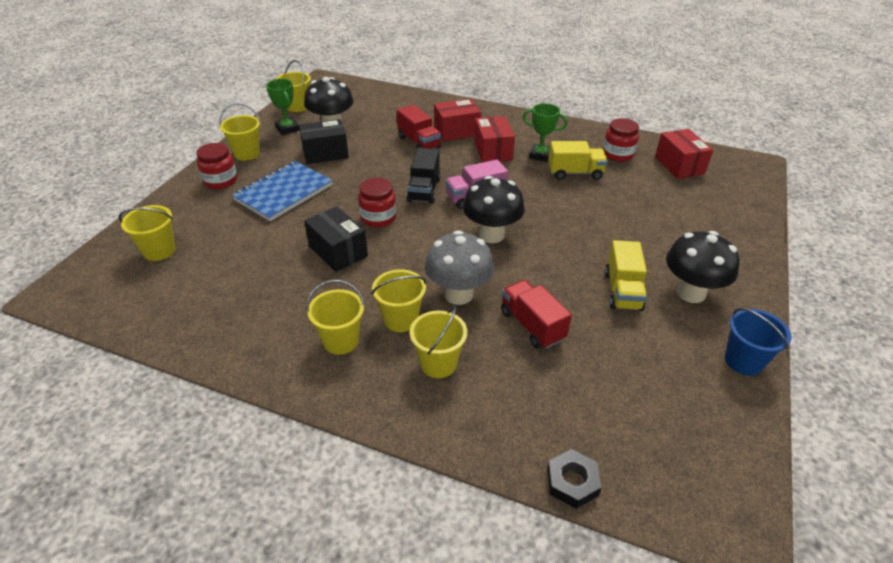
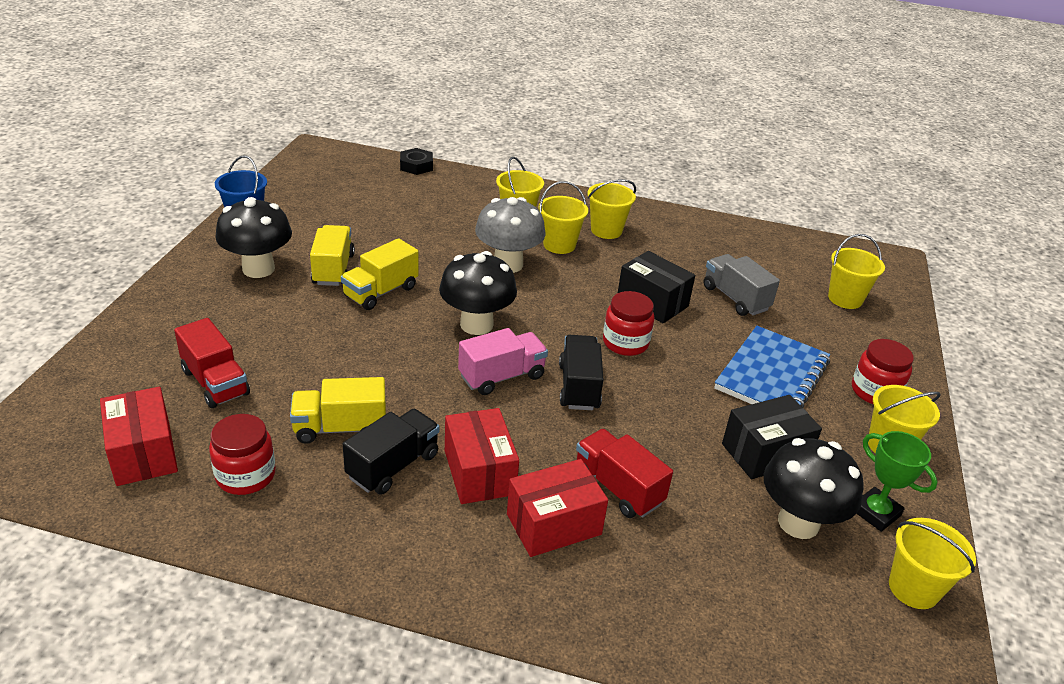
camera: 170 degrees right, 5 degrees down
(261, 253) = (735, 298): none -> grey truck
(532, 325) = (434, 242): red truck -> red truck (215, 382)
(540, 155) = (393, 466): green trophy -> black truck
(573, 266) = (381, 292): none -> yellow truck

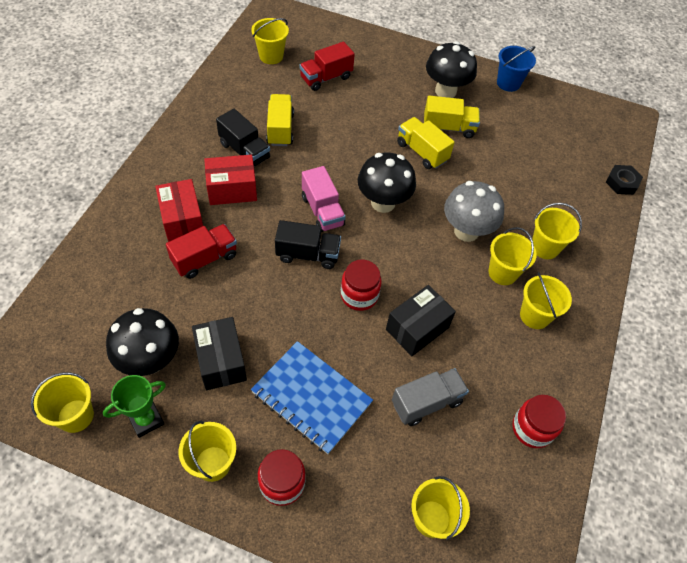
camera: 95 degrees right, 20 degrees up
(143, 453) = (271, 56): red box -> yellow bucket
(246, 475) = (248, 93): red jar -> red jar (532, 428)

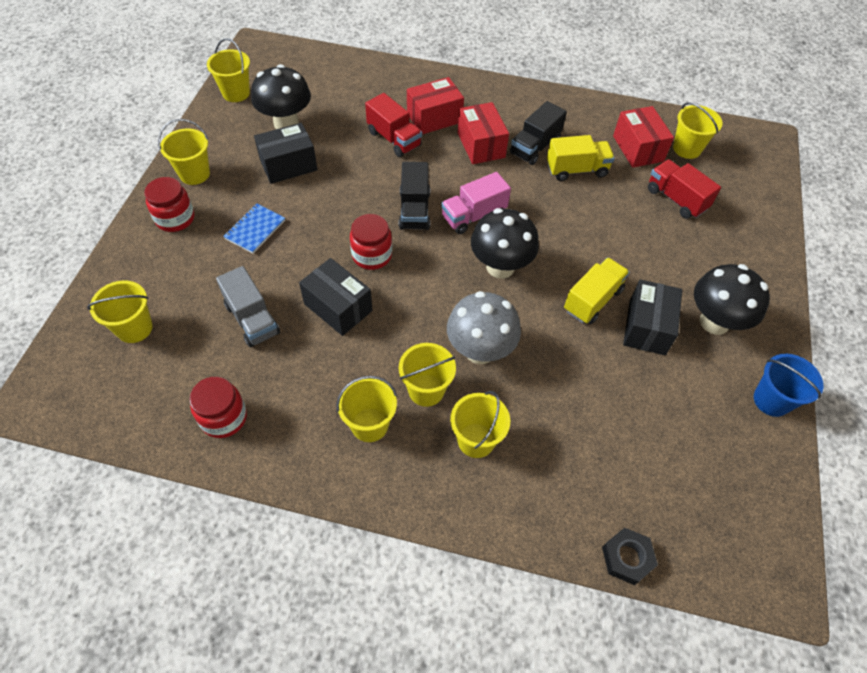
camera: 85 degrees right, 0 degrees up
(146, 420) = (233, 130): green trophy -> none
(263, 84) = (638, 148): none -> red box
(311, 397) = (255, 229): blue notebook -> blue notebook, size x0.56
(448, 128) = (647, 327): yellow truck -> black box

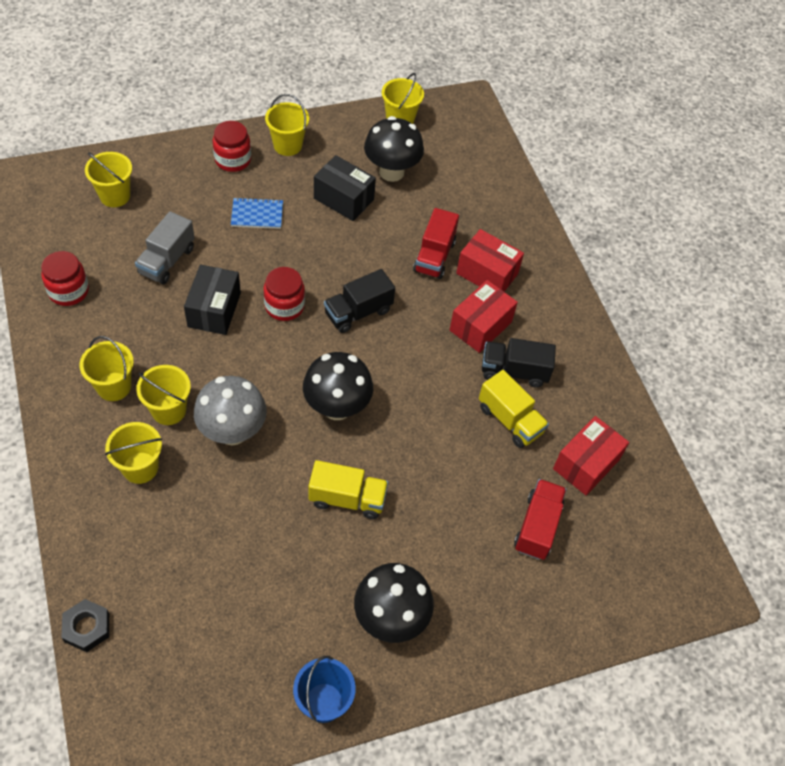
camera: 55 degrees right, 0 degrees up
(473, 216) = (384, 360): pink truck -> none
(647, 327) = (344, 558): black box -> none
(687, 149) = (624, 511): yellow bucket -> none

